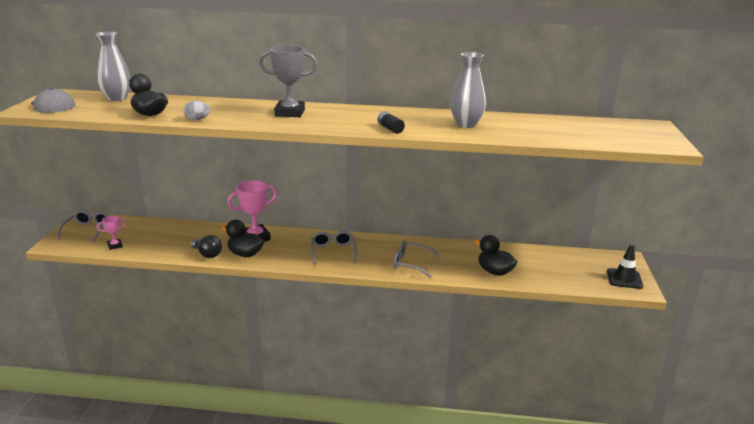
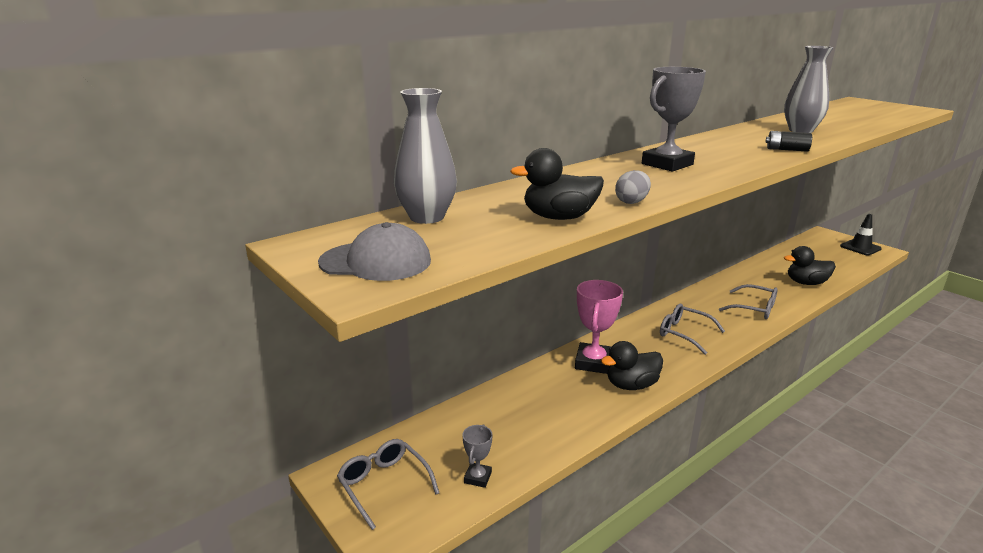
camera: 45 degrees left, 0 degrees up
(115, 246) = (478, 477): pink trophy -> grey trophy
(207, 254) = (600, 411): black light bulb -> none
(411, 264) = (754, 308): grey glasses -> grey glasses turned 120 degrees counterclockwise

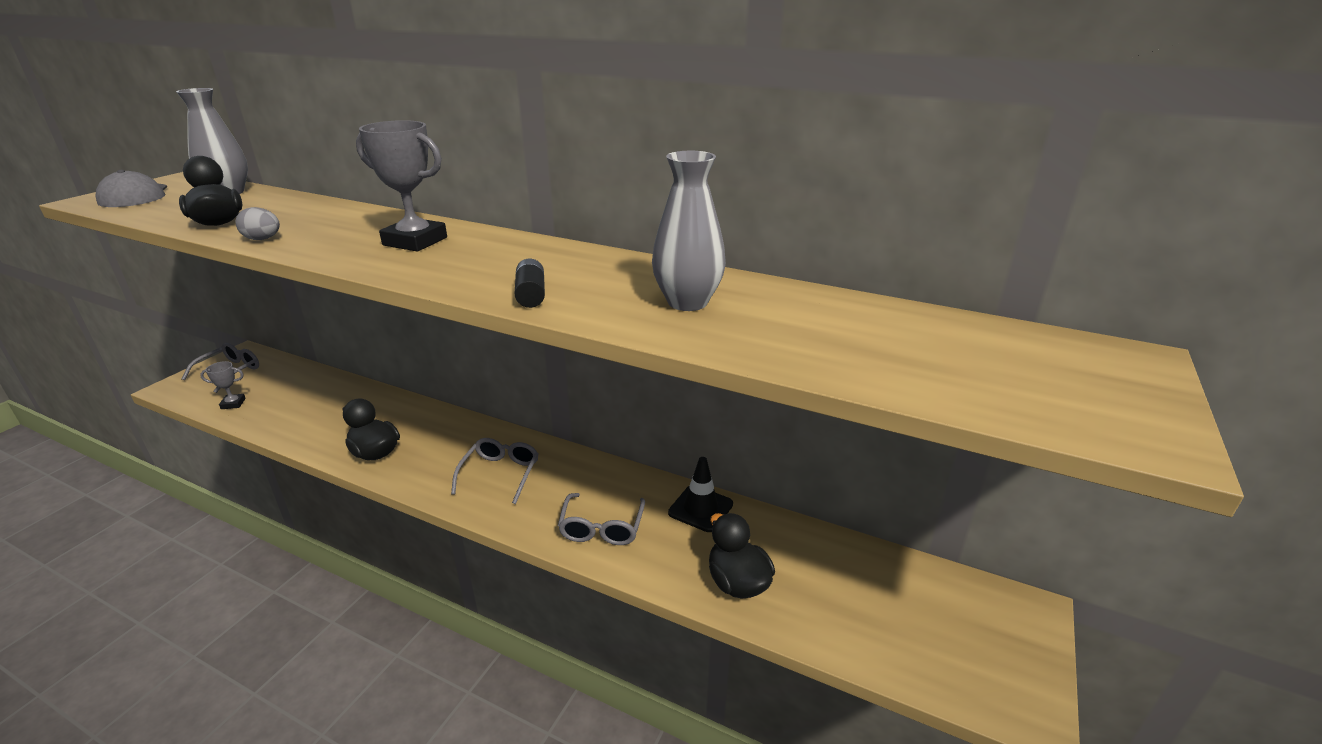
camera: 65 degrees right, 5 degrees up
(593, 362) = (415, 424): pink trophy -> none
(860, 247) = (1002, 670): black traffic cone -> black traffic cone (700, 508)

